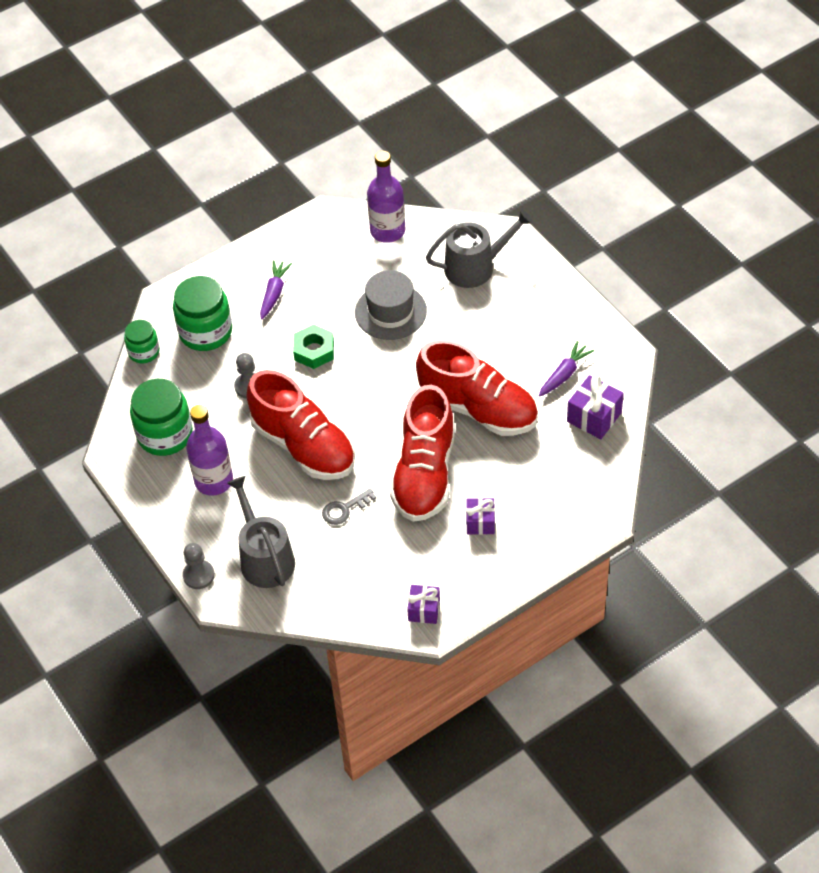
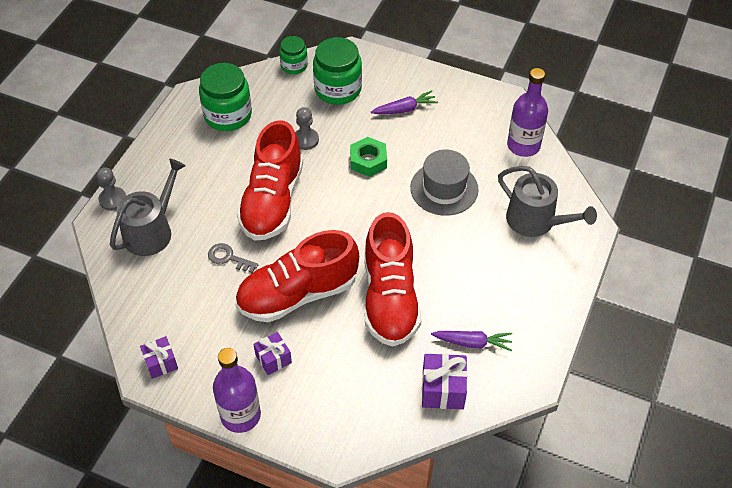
camera: 55 degrees right, 0 degrees up
(214, 481) = (204, 164): purple bottle -> purple bottle (240, 415)

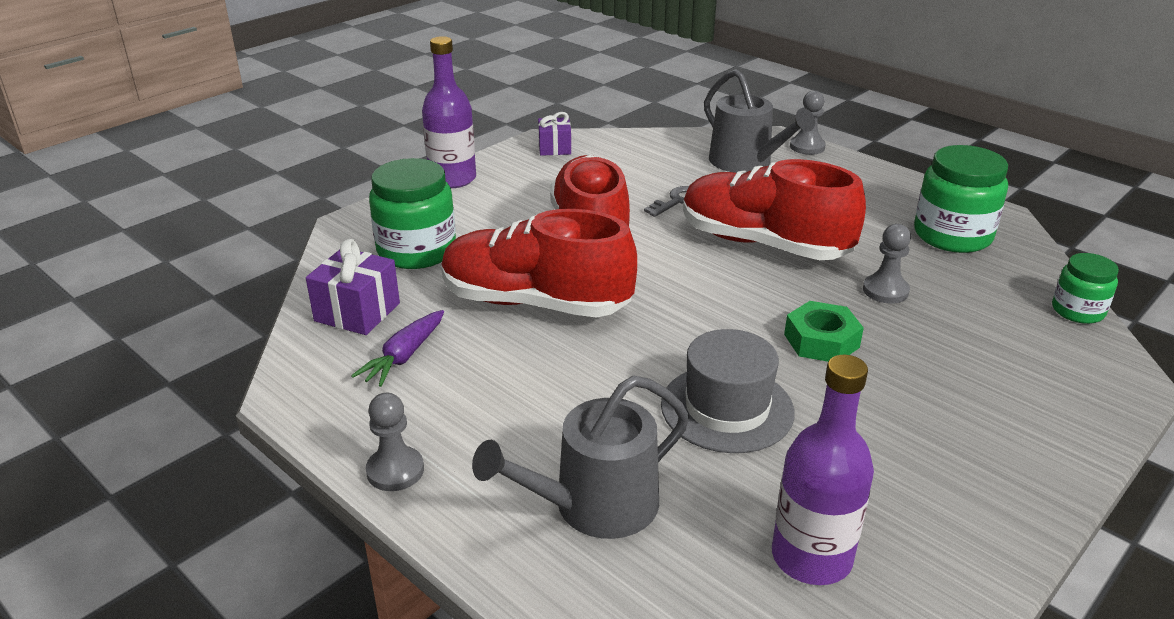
camera: 110 degrees right, 20 degrees down
(273, 359) = (507, 206): purple gift -> none
(338, 89) = (1012, 345): green jar -> green jar (416, 251)
(405, 109) = (950, 411): purple carrot -> none
(558, 305) = (395, 471): none -> grey pawn

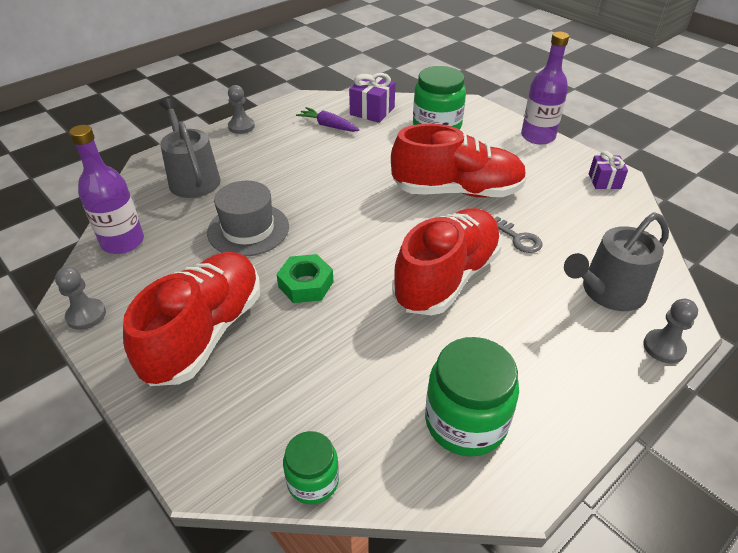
camera: 95 degrees right, 10 degrees up
(535, 303) = (373, 166): red shoe -> red shoe (205, 332)
(885, 291) = (367, 338): grey pawn -> grey pawn (86, 315)

